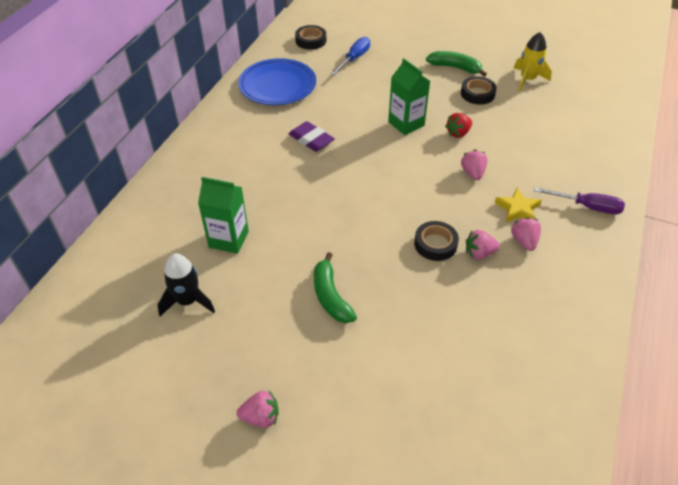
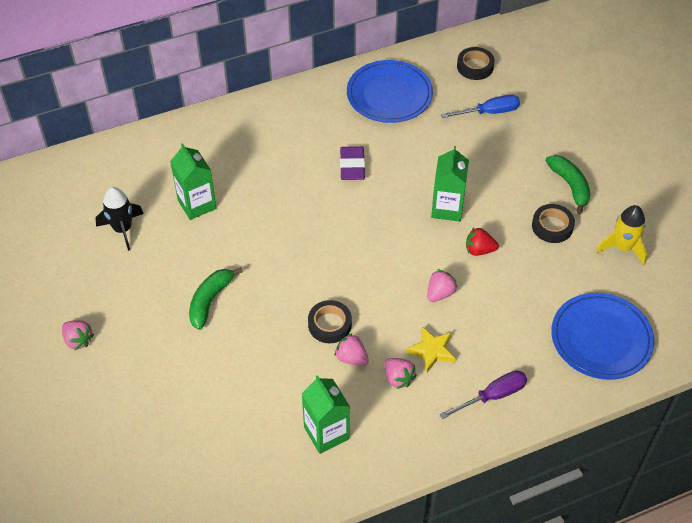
camera: 45 degrees right, 5 degrees up
(524, 241) = (398, 378): pink strawberry -> pink strawberry turned 105 degrees clockwise
(534, 314) = (326, 433): none -> green carton
(587, 206) = (492, 396): purple screwdriver -> purple screwdriver turned 90 degrees counterclockwise
(588, 132) = (601, 339): none -> blue plate

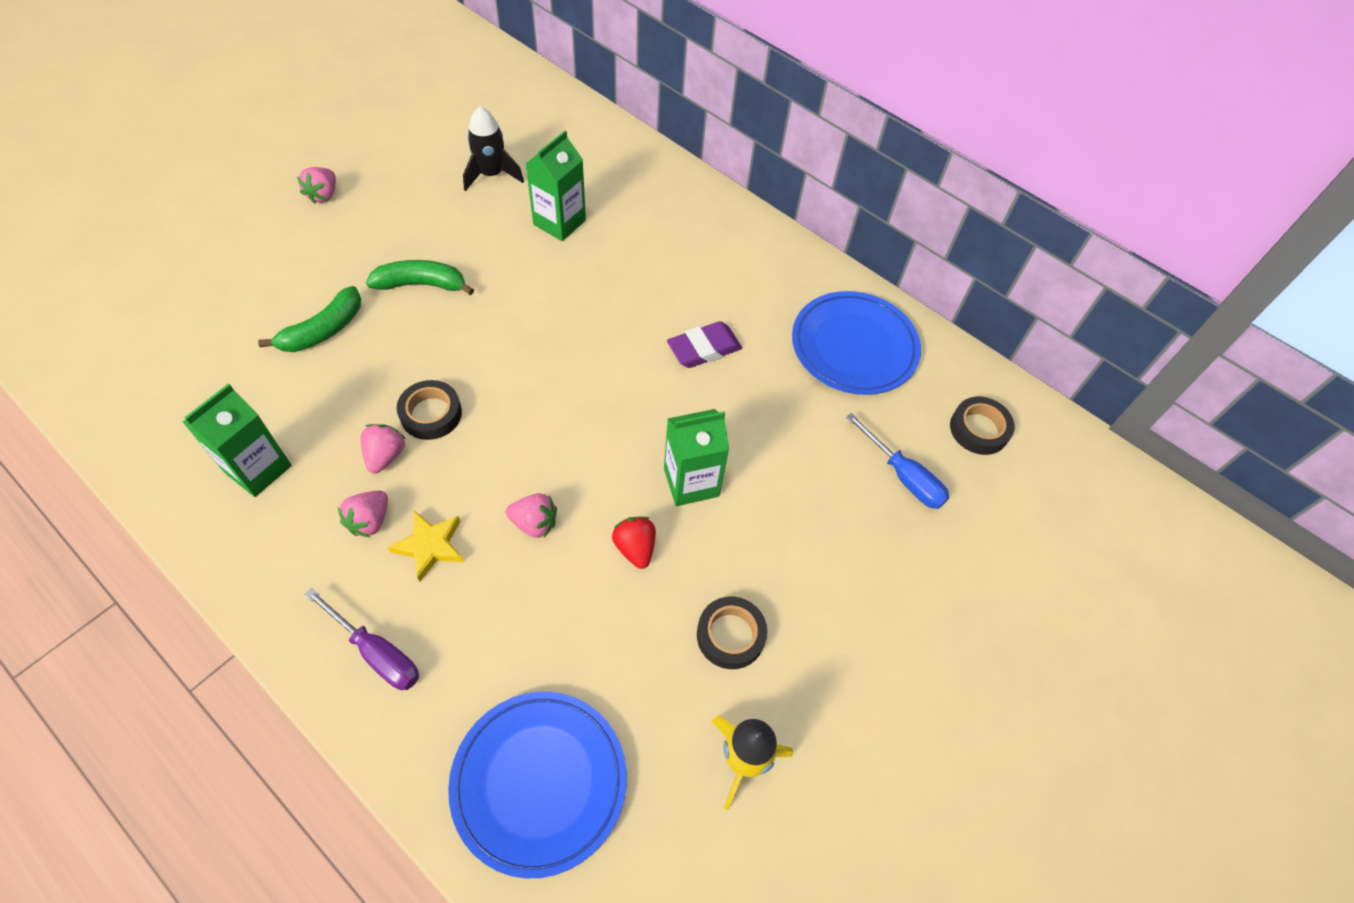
camera: 60 degrees right, 5 degrees up
(570, 186) = (827, 636): green banana -> green banana (323, 330)

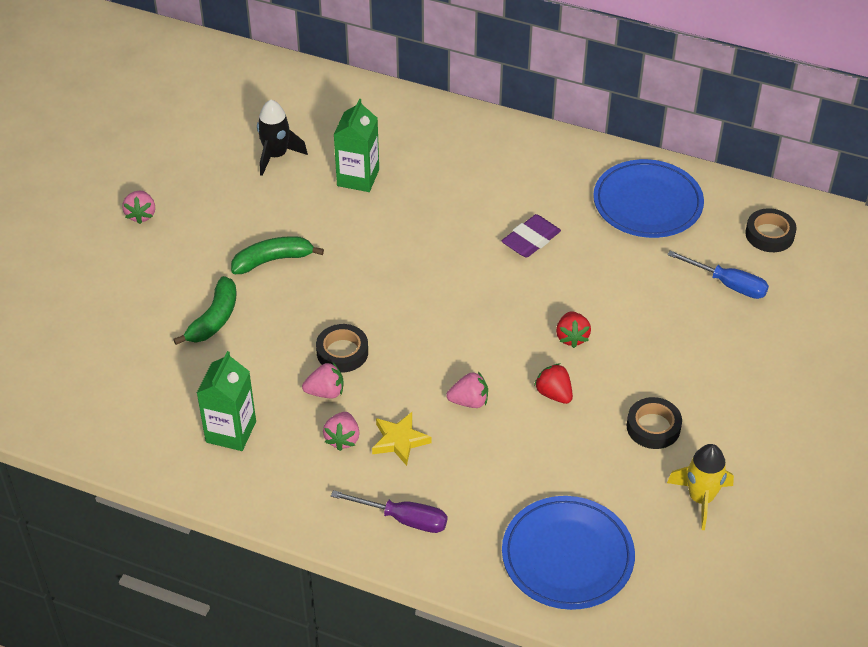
camera: 15 degrees left, 10 degrees down
(385, 456) = (325, 392): pink strawberry -> pink strawberry turned 90 degrees clockwise
(691, 482) = (571, 337): green carton -> red strawberry

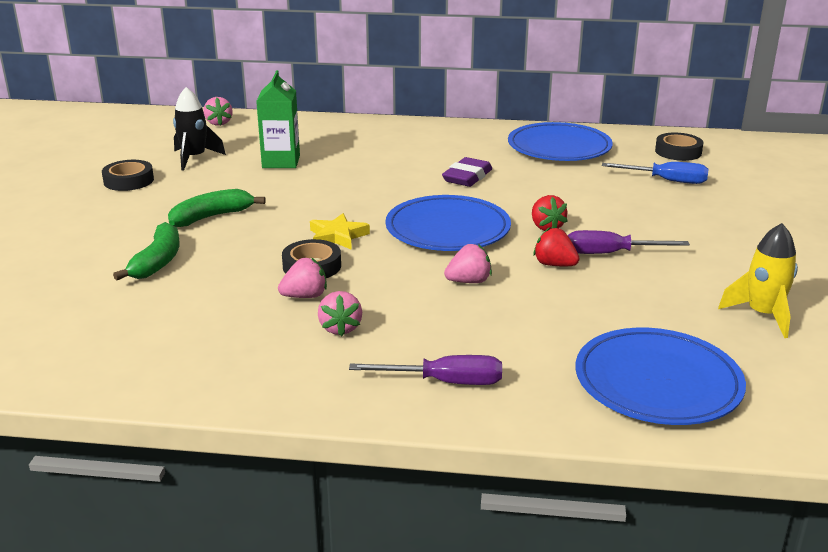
camera: 15 degrees left, 20 degrees down
(141, 215) = (59, 205): pink strawberry -> pink strawberry (218, 123)
(231, 432) = (201, 342): green carton -> none
(399, 441) = (407, 320): yellow star -> yellow star (337, 236)
(479, 322) = (448, 229): none -> blue plate
(612, 388) = (610, 253): none -> purple screwdriver
(653, 427) = (672, 273): black tape -> black tape (129, 181)

